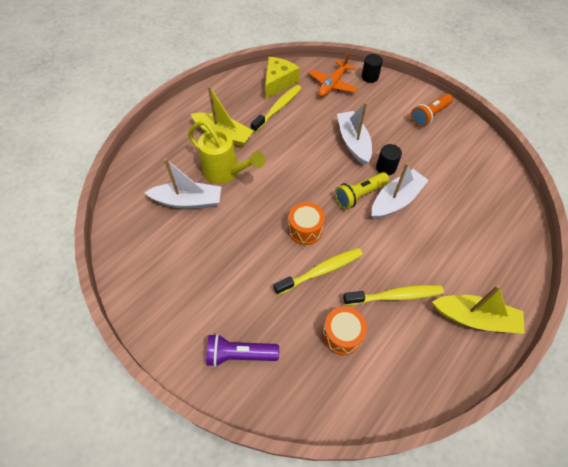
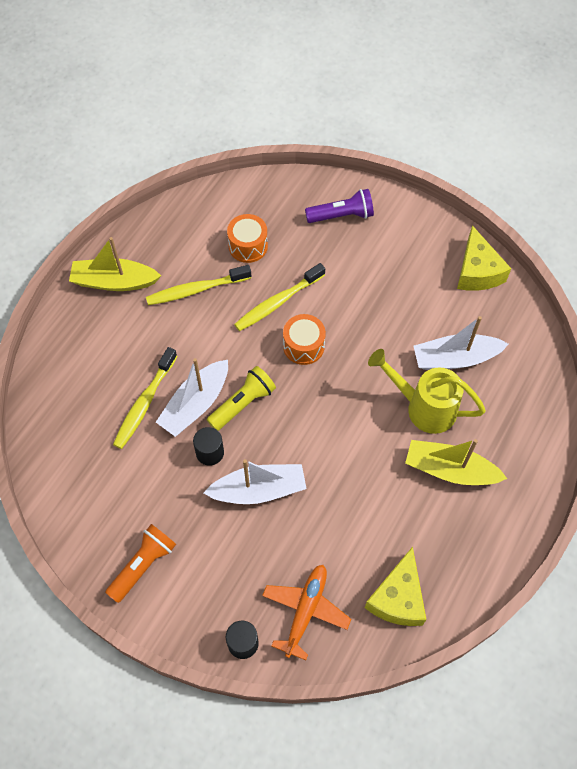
camera: 170 degrees right, 5 degrees up
(134, 269) = (477, 271): none -> yellow cheese
(278, 108) = (383, 538): yellow toothbrush -> yellow toothbrush (144, 403)
(353, 142) = (259, 489): white boat -> white boat turned 75 degrees counterclockwise

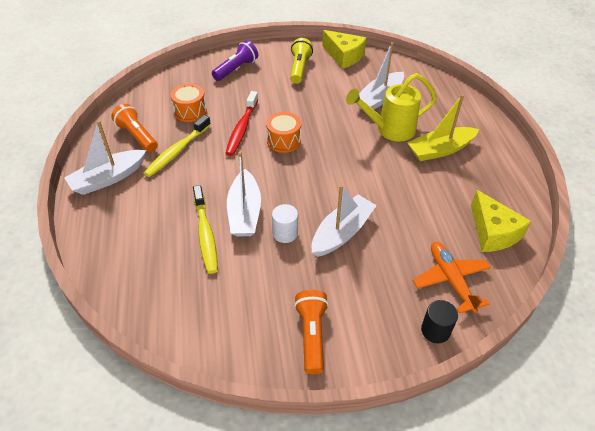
camera: 40 degrees left, 15 degrees down
(114, 282) = (108, 178): yellow boat -> white boat
(175, 246) = (137, 136): none -> orange flashlight
(210, 452) = (285, 233): black cylinder -> white cylinder
(243, 403) = (277, 192): yellow flashlight -> yellow flashlight (299, 68)
(277, 302) = (242, 129): yellow toothbrush -> red toothbrush

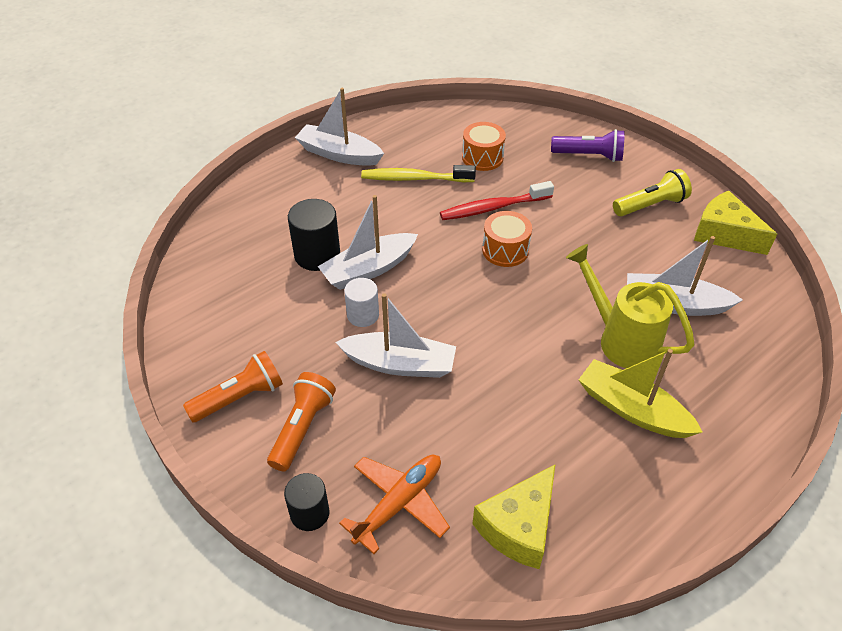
camera: 60 degrees right, 0 degrees up
(137, 136) = (411, 142): orange flashlight -> orange flashlight (302, 428)
(205, 234) = (317, 255): yellow toothbrush -> black cylinder
(344, 56) = (724, 234): yellow cheese -> yellow cheese turned 120 degrees clockwise

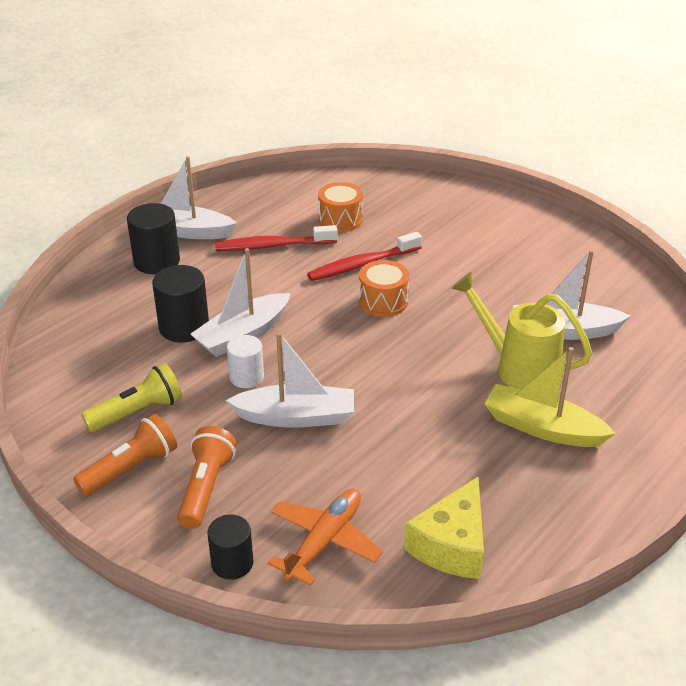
camera: 10 degrees left, 10 degrees down
(307, 183) = (157, 261): none -> black cylinder
(414, 178) = (272, 246): yellow toothbrush -> red toothbrush
(589, 156) = (451, 207): purple flashlight -> none
(650, 205) = (522, 246): yellow flashlight -> yellow flashlight (137, 412)
(724, 234) = (601, 264): yellow cheese -> none

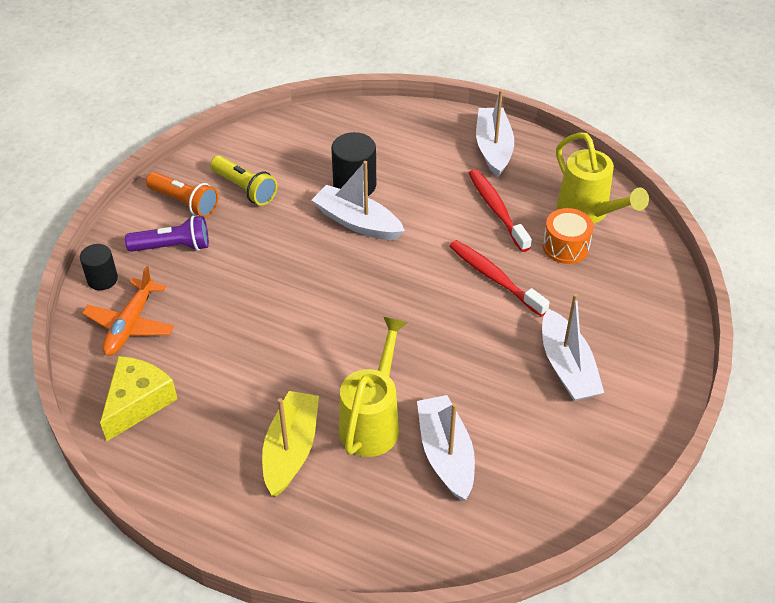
camera: 75 degrees right, 10 degrees up
(157, 261) = (439, 144): black cylinder -> none
(206, 487) = (173, 247): orange flashlight -> purple flashlight
(246, 377) = (303, 238): white cylinder -> none
(296, 417) = (262, 279): white boat -> white boat (567, 367)
(303, 199) = (588, 212): none -> yellow watering can
(324, 541) = (130, 325): orange plane -> orange plane turned 90 degrees clockwise
(383, 301) = (440, 304): orange drum -> none
(452, 545) = (138, 402): yellow cheese -> yellow cheese turned 105 degrees clockwise

